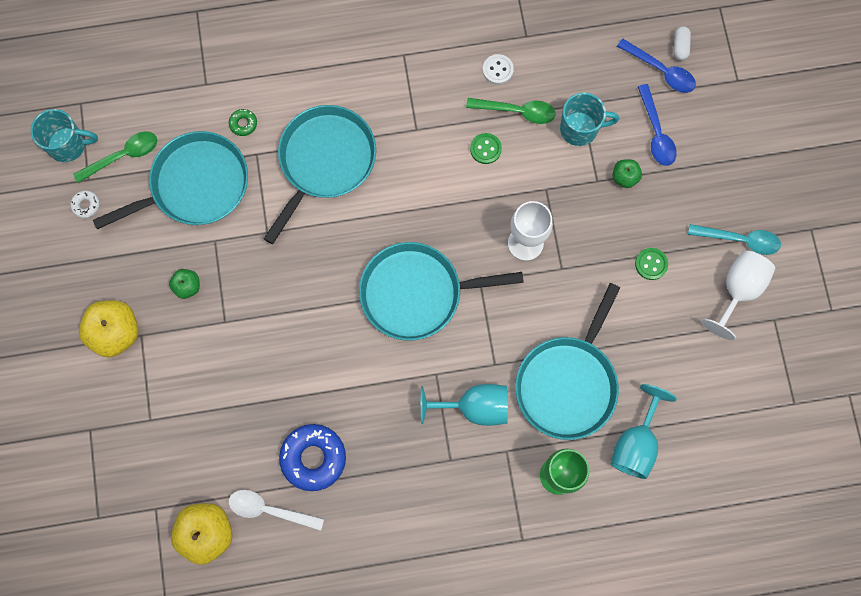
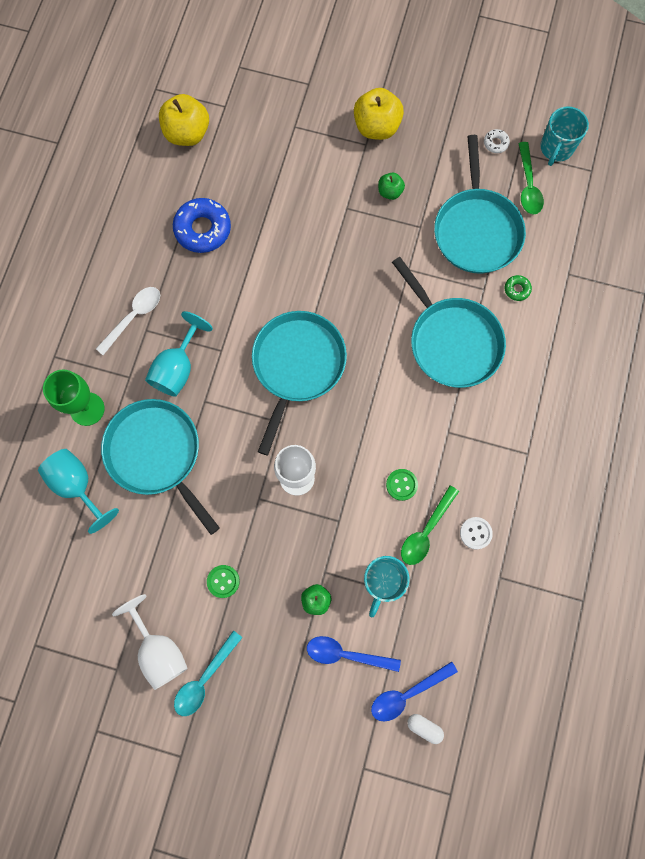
camera: 115 degrees right, 0 degrees up
(269, 510) = (180, 182): white spoon -> white spoon (133, 317)

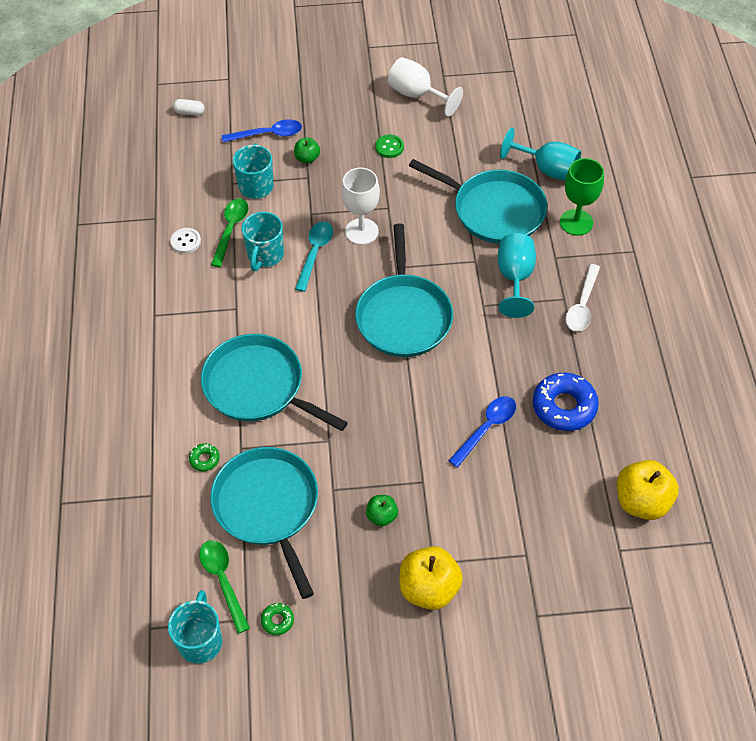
camera: 160 degrees right, 20 degrees down
(204, 678) = (373, 90): turquoise spoon -> turquoise spoon (315, 253)
(401, 485) = (265, 255): green button -> turquoise mug
(407, 693) = (210, 126): blue spoon -> blue spoon (486, 428)
(495, 143) = (277, 620): white donut -> green donut

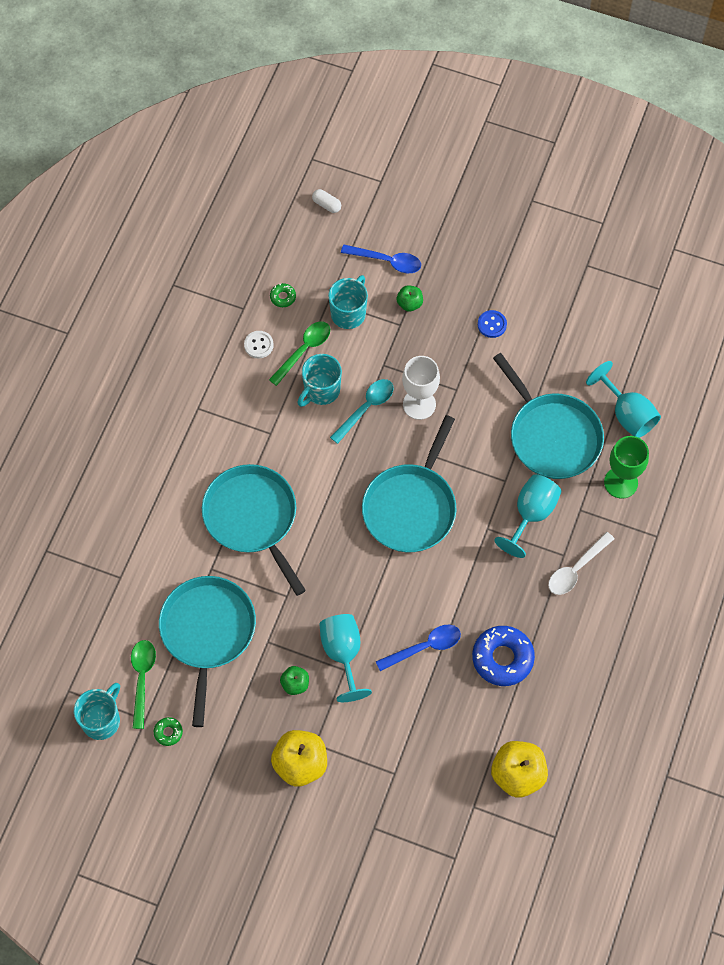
camera: 25 degrees right, 10 degrees up
(204, 459) = (177, 565): green donut -> green donut (283, 297)
(389, 147) = (492, 324): green button -> blue button
(413, 468) = (343, 654): none -> turquoise goblet
(417, 95) = (549, 277): white goblet -> none

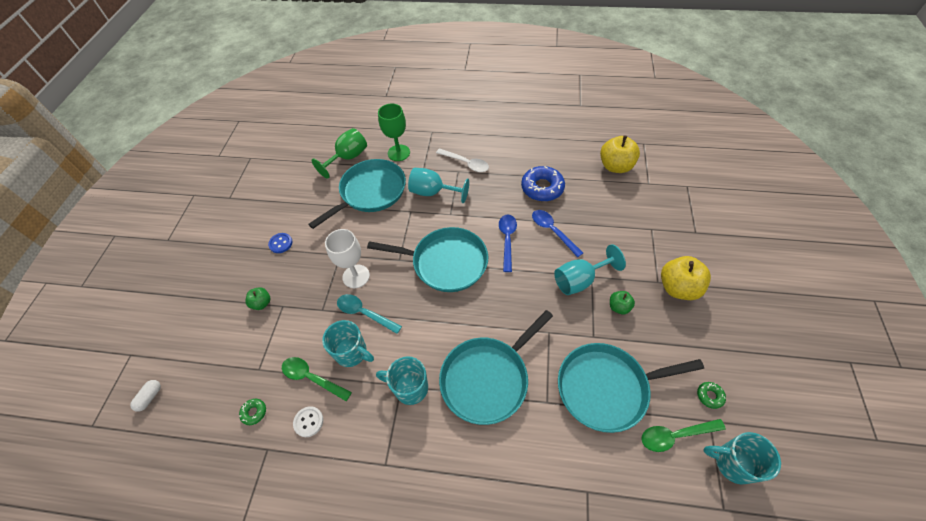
camera: 100 degrees left, 10 degrees down
(349, 313) = (271, 349): turquoise mug -> turquoise mug (410, 388)
(387, 261) = (218, 330): blue spoon -> blue spoon (507, 240)
(627, 414) = (348, 158): turquoise goblet -> green goblet

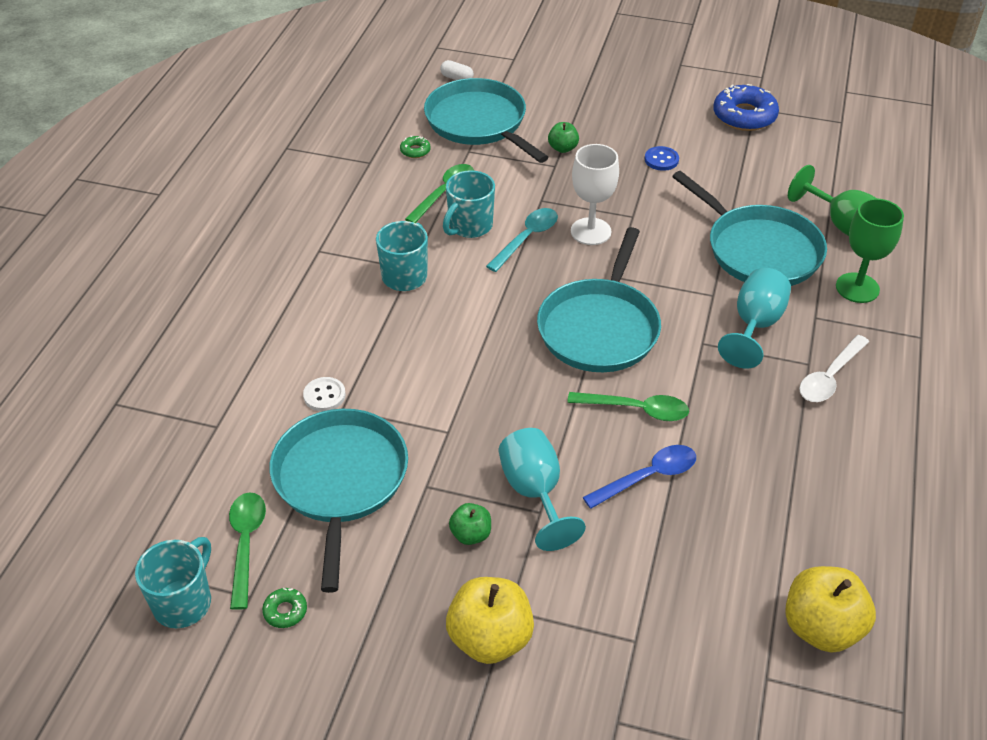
camera: 95 degrees right, 10 degrees down
(308, 422) = (390, 191): white button -> white button (324, 395)
(487, 378) = (395, 352): turquoise pan -> turquoise pan (479, 123)
(507, 240) = (636, 409): blue spoon -> green spoon
(542, 188) = (759, 482): blue donut -> blue donut (744, 116)

